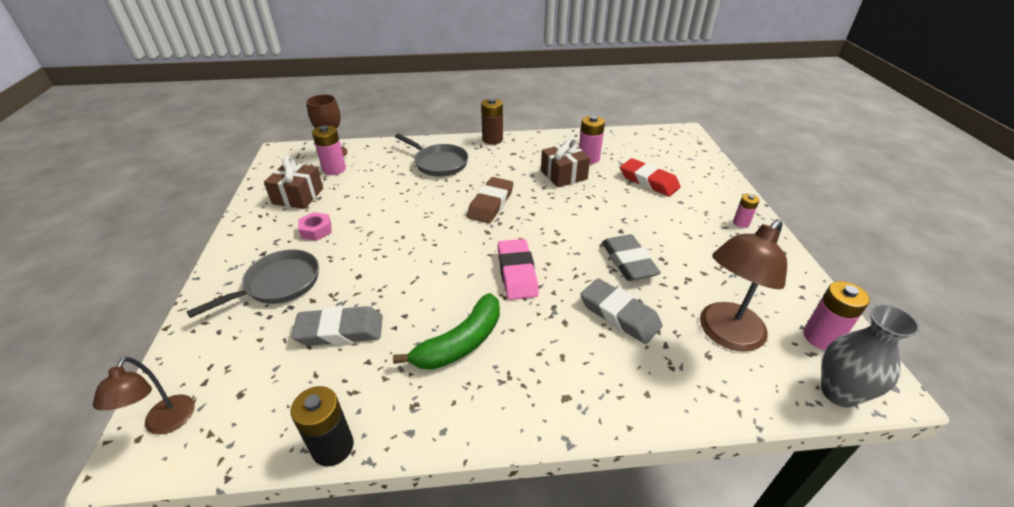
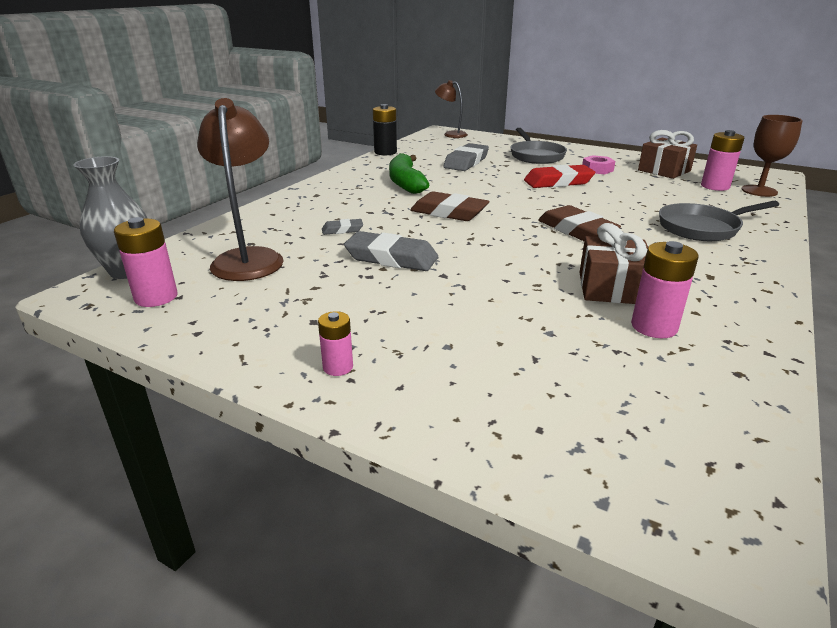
camera: 125 degrees right, 10 degrees down
(492, 139) = (771, 275): brown battery -> none
(517, 273) = (449, 212): pink eraser -> brown eraser
(619, 314) = (342, 230): grey eraser -> grey eraser, size x0.51
(648, 181) = (531, 347): red eraser -> red eraser (558, 182)

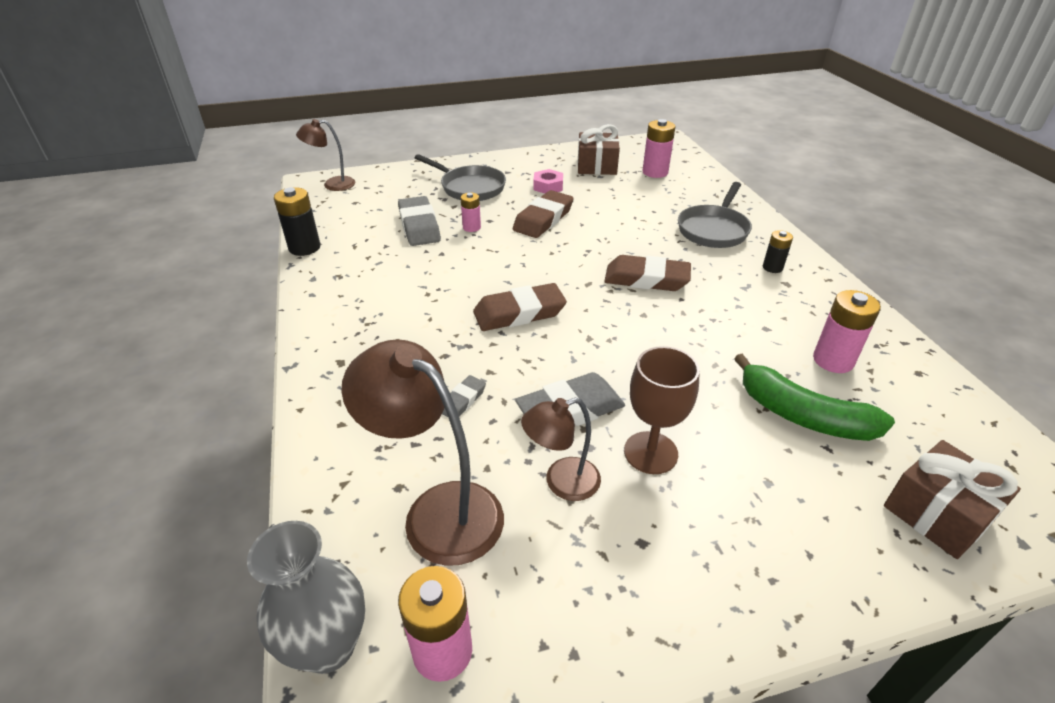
camera: 45 degrees left, 10 degrees up
(324, 279) = (561, 482): none -> brown lamp
(338, 367) = (745, 576): pink battery -> pink battery (471, 227)
(405, 182) = (409, 289): green banana -> green banana (803, 415)
(558, 182) = (543, 219): red eraser -> brown eraser
(611, 288) = (760, 336): brown gift -> brown gift (937, 513)
(715, 264) = (772, 267): none -> black battery
(759, 191) = (686, 165): brown goblet -> brown goblet (650, 452)

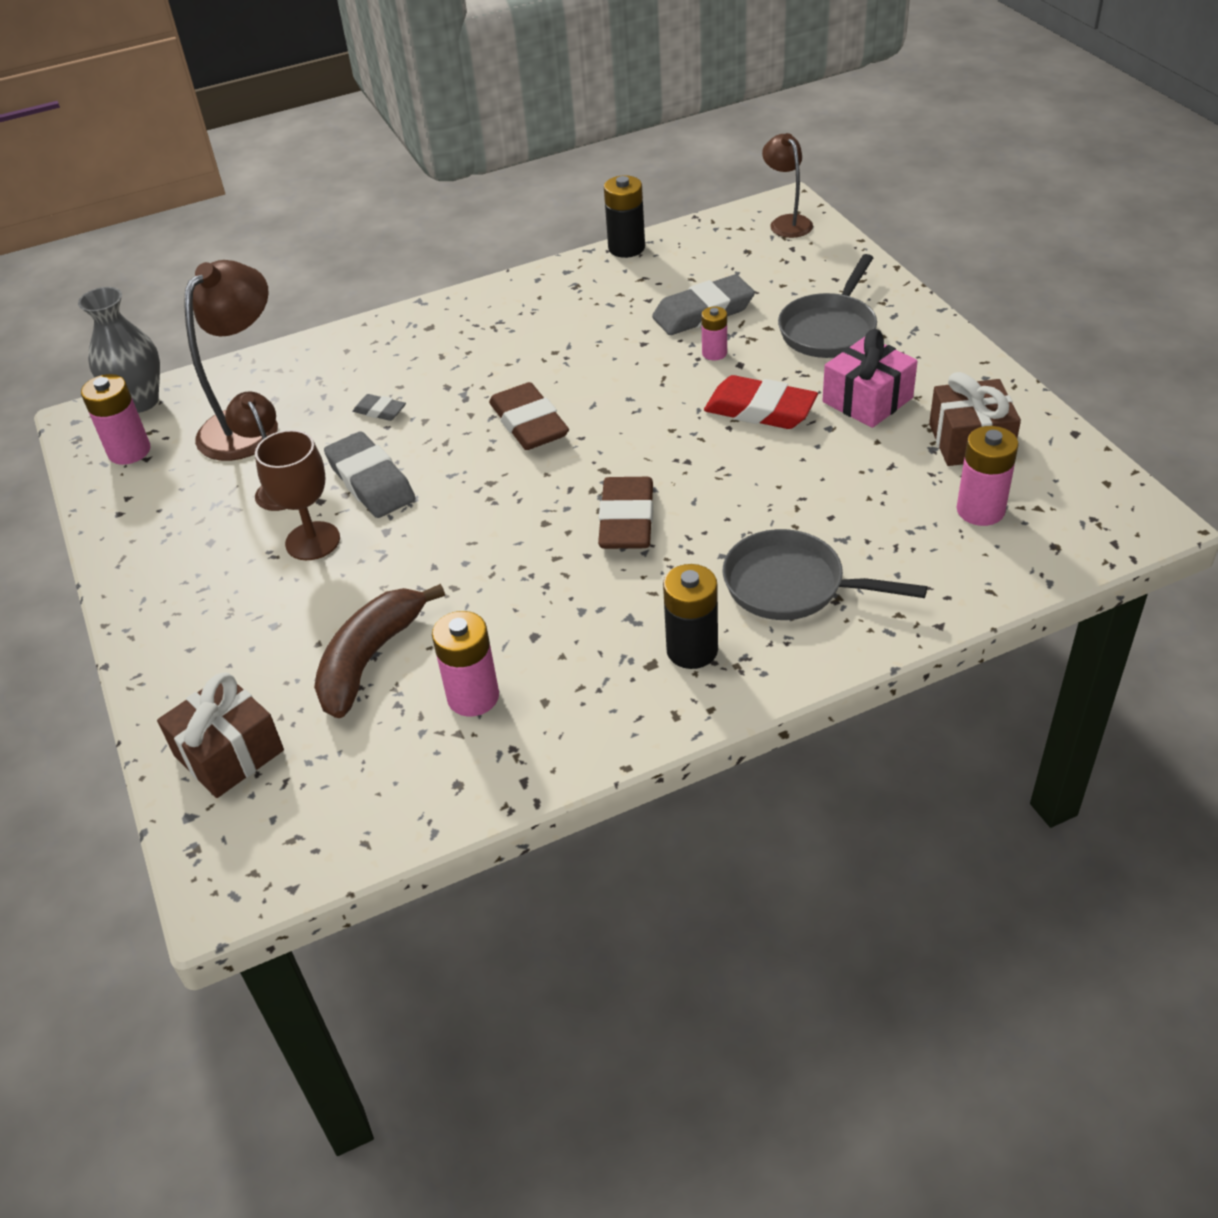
camera: 85 degrees right, 5 degrees up
(543, 219) = (760, 410): brown eraser -> red eraser
(548, 186) = (867, 400): pink nut -> pink gift
(772, 267) = (692, 650): black battery -> black battery, size x1.63
(803, 415) = (370, 659): green banana -> brown banana

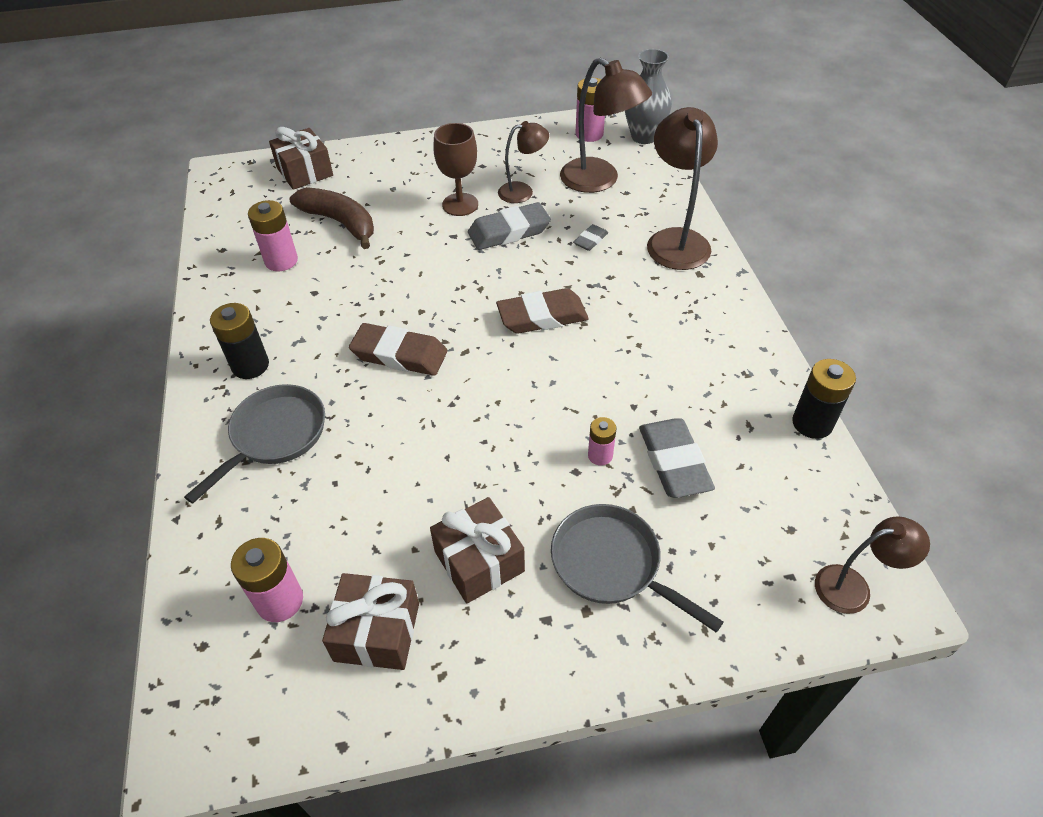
camera: 100 degrees right, 5 degrees up
(370, 349) = (675, 240): none -> brown lamp
(760, 410) = (499, 469): red eraser -> none
(867, 400) = (479, 561): pink gift -> brown gift

